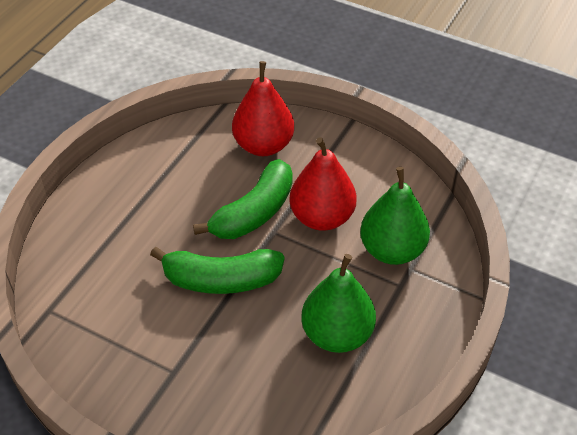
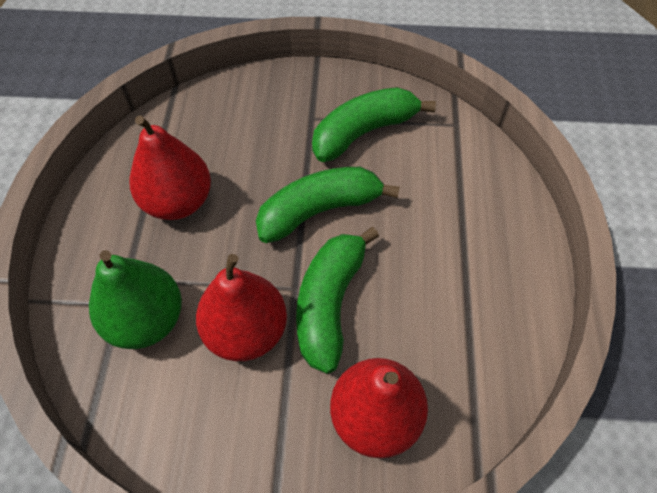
camera: 155 degrees right, 10 degrees up
(135, 335) = (364, 132): none -> green banana
(337, 334) = (178, 201): green pear -> red pear

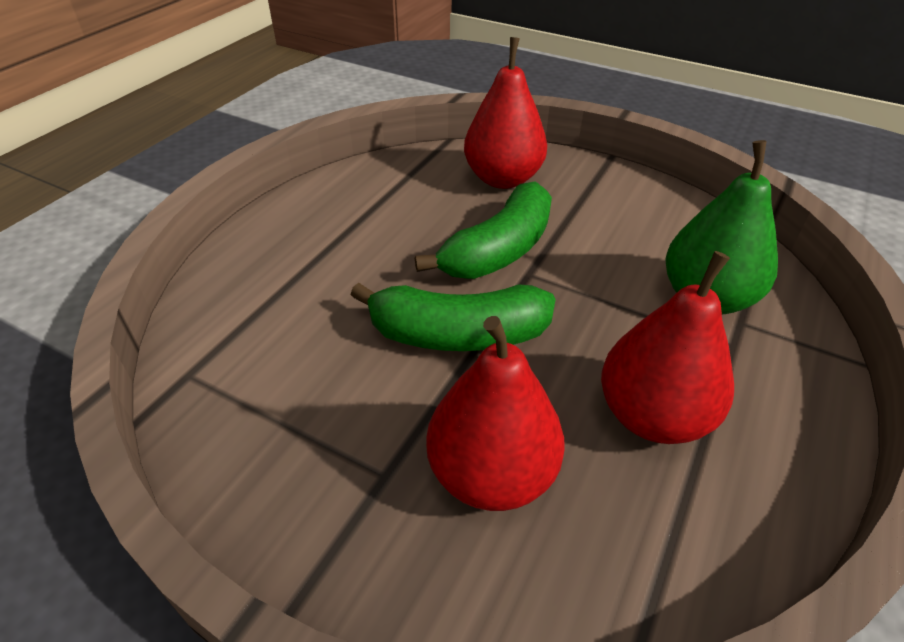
camera: 155 degrees left, 15 degrees down
(246, 331) = (595, 257): red pear -> red pear (491, 473)
(364, 132) = (322, 414): green banana -> none

